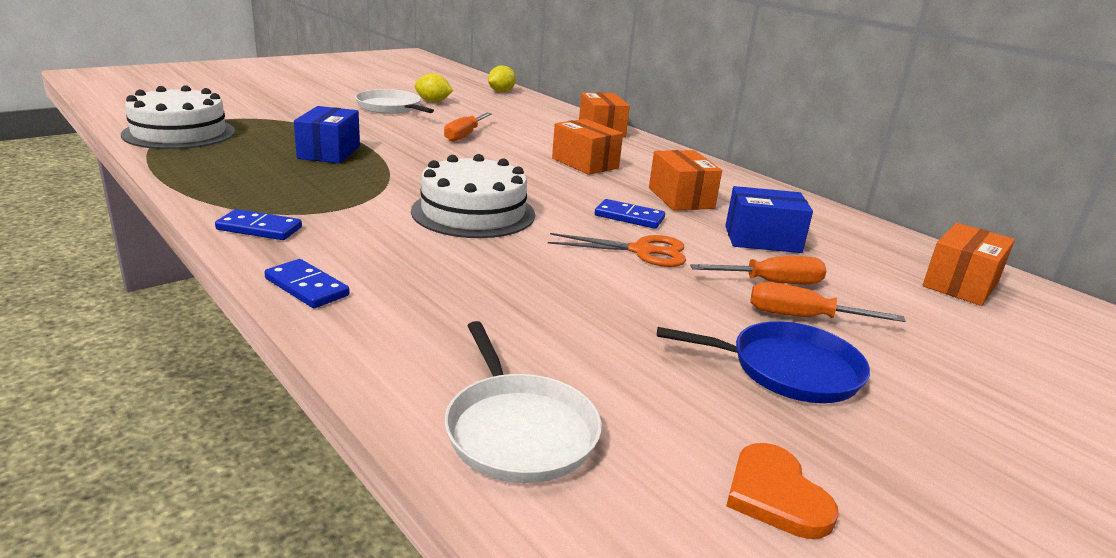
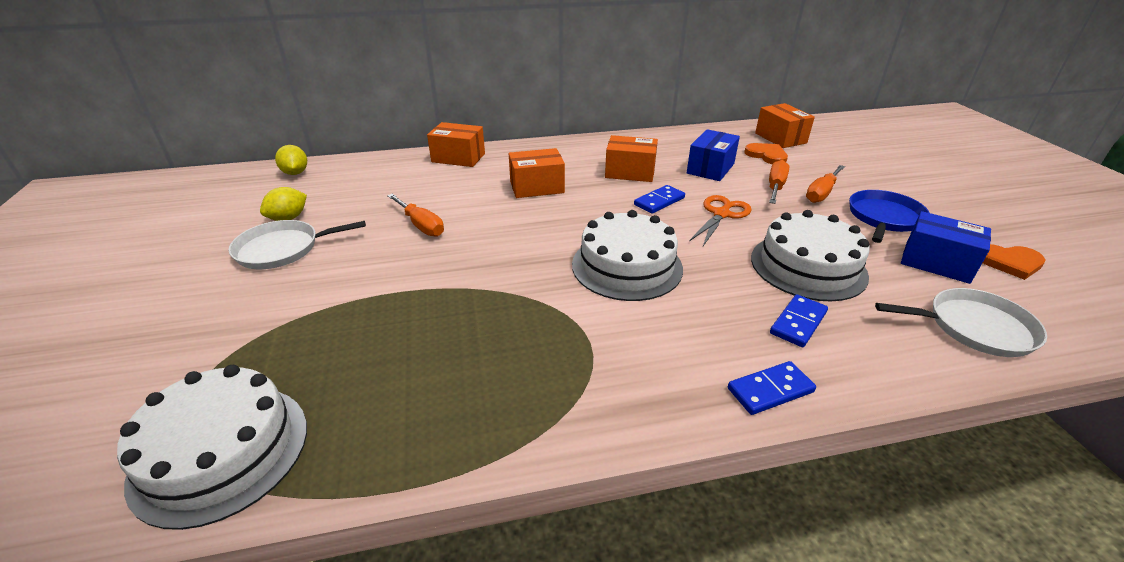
camera: 60 degrees left, 10 degrees up
(259, 228) = (625, 405): blue domino -> blue domino (798, 323)
(329, 152) = (411, 321): blue box -> blue box (936, 263)
(569, 306) = (808, 266): none -> white cake
(872, 275) = (766, 155): none -> orange heart

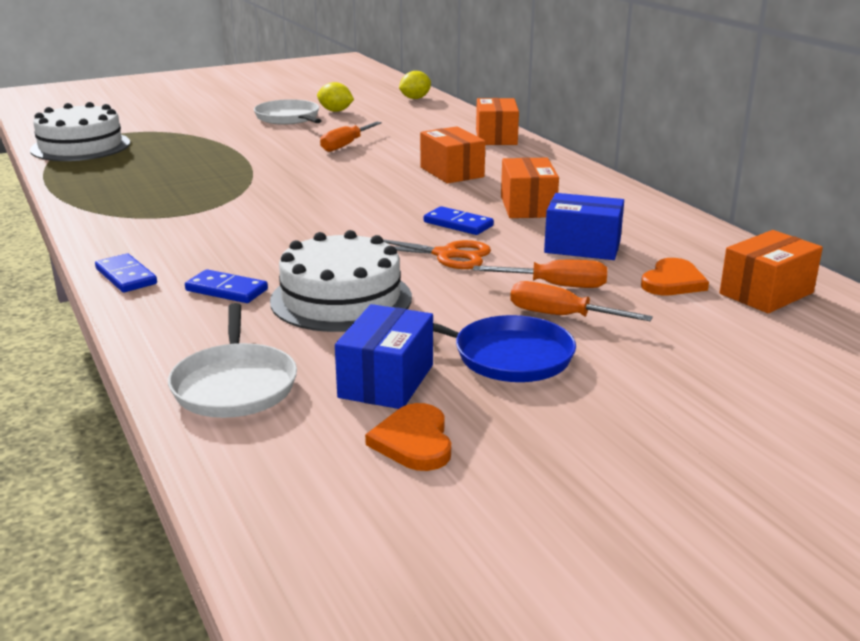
camera: 75 degrees right, 10 degrees down
(627, 266) = (307, 218): white cake -> none

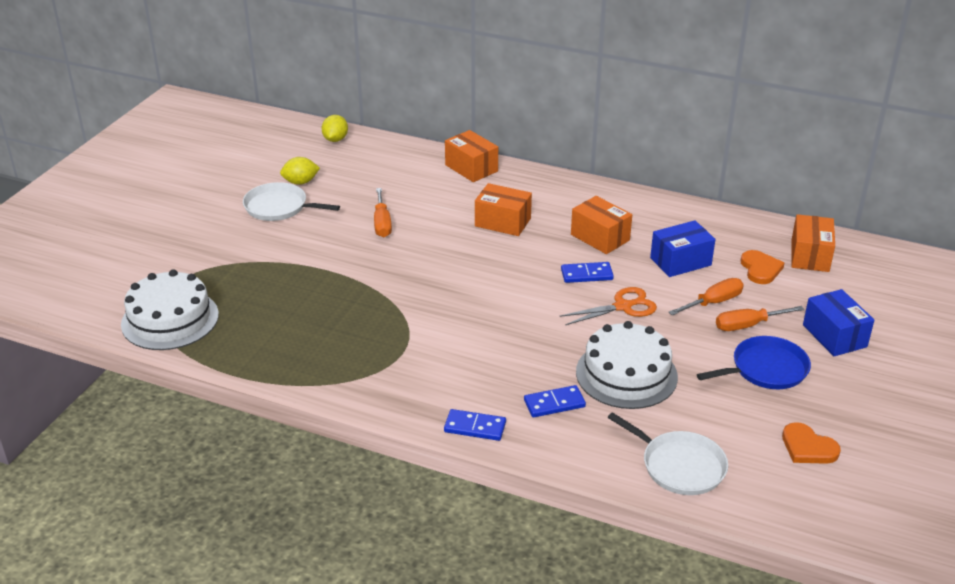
camera: 40 degrees left, 10 degrees up
(386, 381) = (740, 419): blue box -> blue box (834, 336)

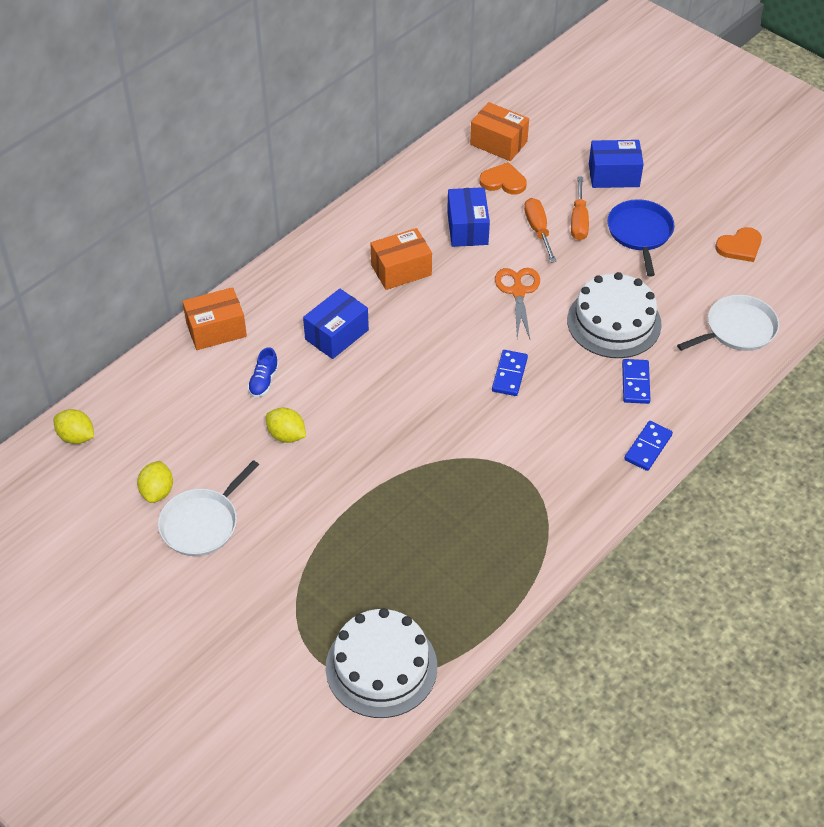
camera: 70 degrees left, 15 degrees up
(382, 223) = (286, 435): orange screwdriver -> yellow lemon
(431, 200) = (263, 381): none -> blue shoe
(503, 222) = (336, 335): orange box -> blue box
(586, 275) = (457, 300): blue domino -> blue domino (509, 374)

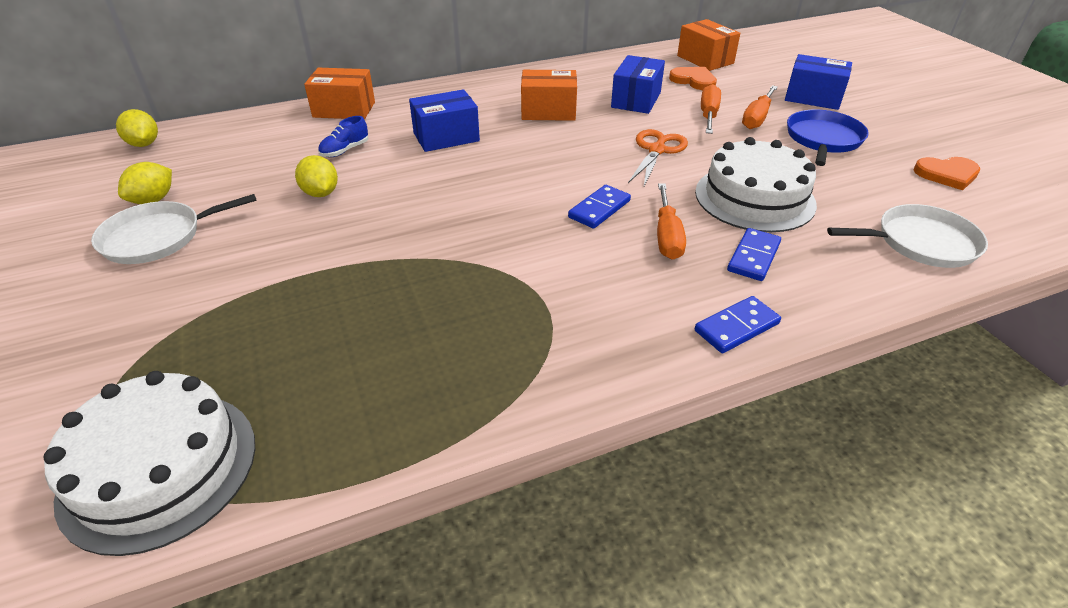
camera: 25 degrees right, 10 degrees down
(570, 384) = (667, 236): none -> orange screwdriver

